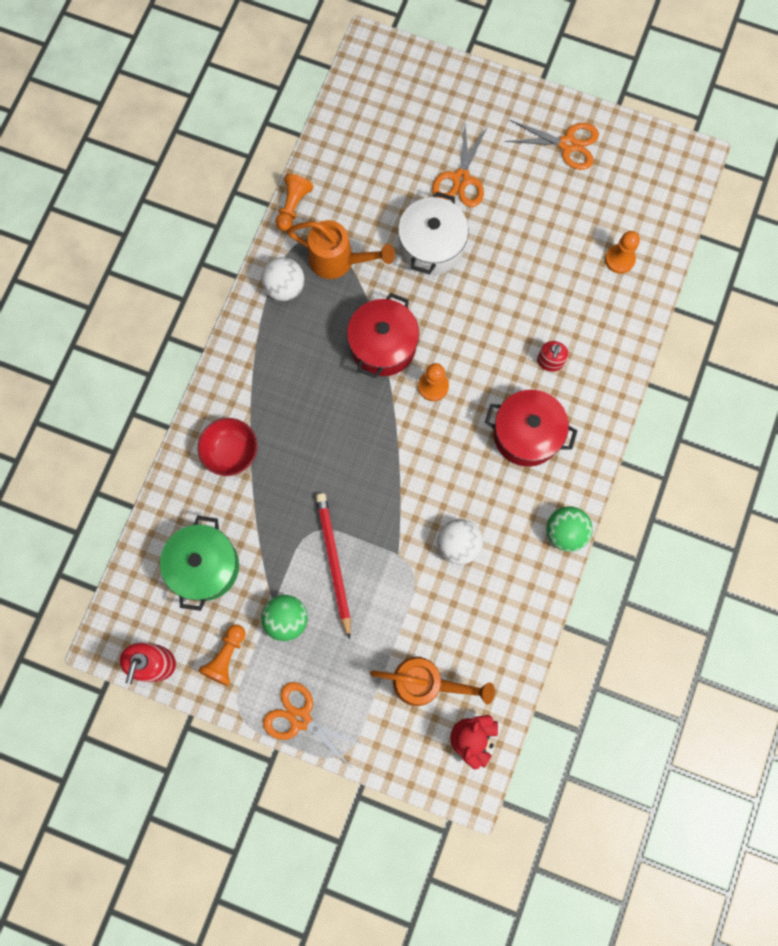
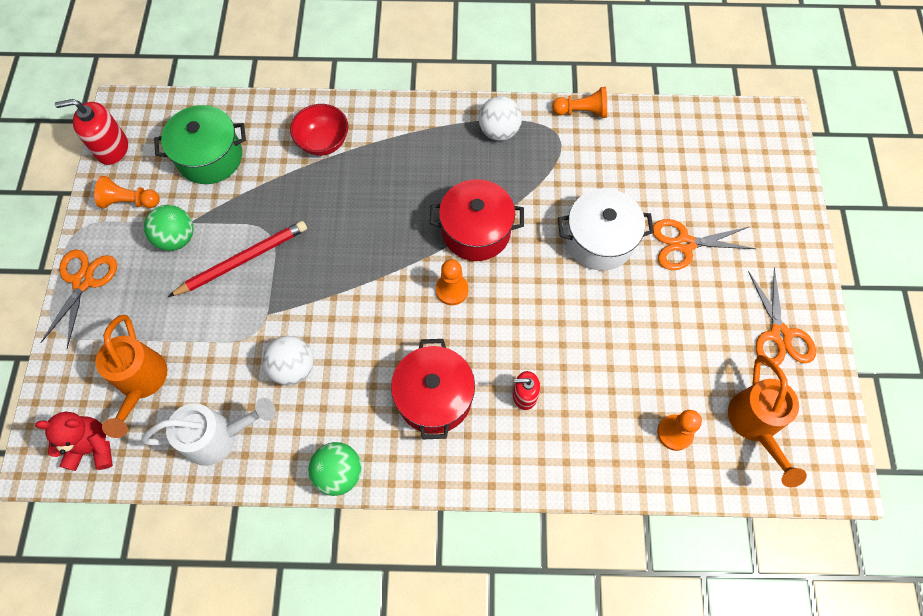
camera: 70 degrees right, 10 degrees down
(339, 261) = (545, 166): orange watering can -> orange watering can (755, 426)
(500, 624) = (220, 437): none -> white watering can

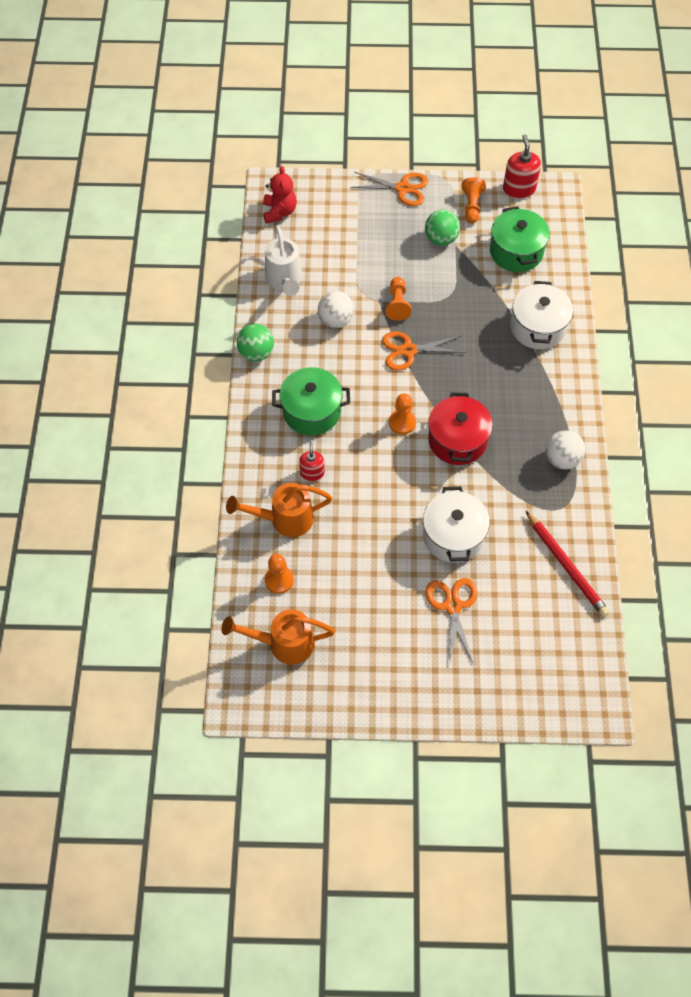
camera: 90 degrees right, 5 degrees down
(141, 384) = (324, 232): orange watering can -> orange watering can (284, 519)
(242, 260) = (423, 281): red pencil -> red pencil (566, 565)
(323, 142) = (538, 327): red bowl -> white pot
(434, 397) = (311, 411): red pot -> green pot
(582, 111) = (591, 529): orange pawn -> orange pawn (397, 304)
(779, 335) = (365, 676): orange scissors -> orange scissors (408, 350)

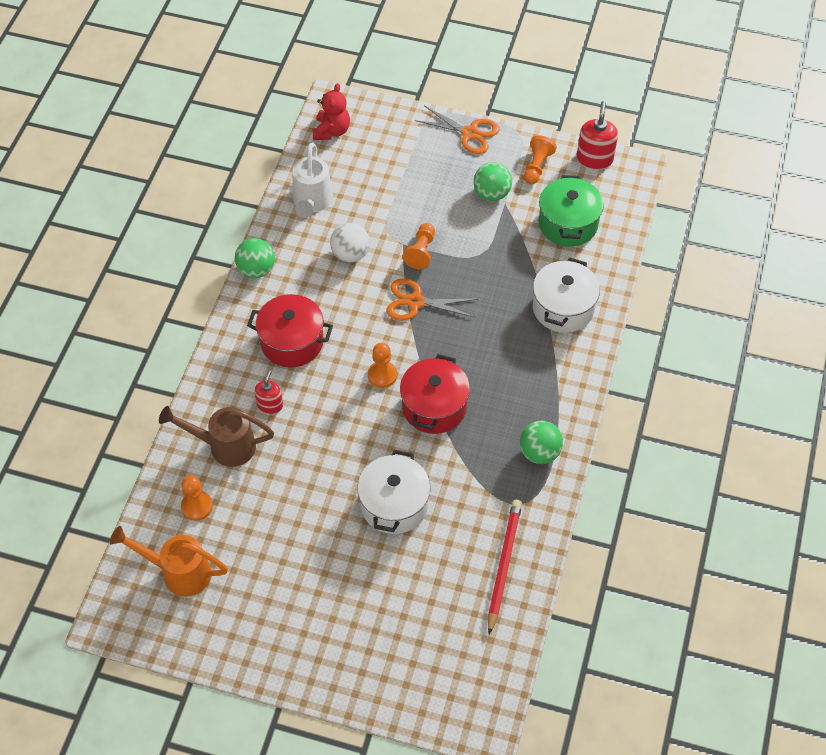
camera: 15 degrees right, 5 degrees down
(284, 519) = (224, 446): orange watering can -> brown watering can
(311, 411) = (292, 342): green pot -> red pot
(453, 606) = (367, 577): orange scissors -> none
(562, 459) = (539, 452): white ball -> green ball
(566, 565) = (503, 565): red pencil -> red pencil turned 150 degrees counterclockwise

